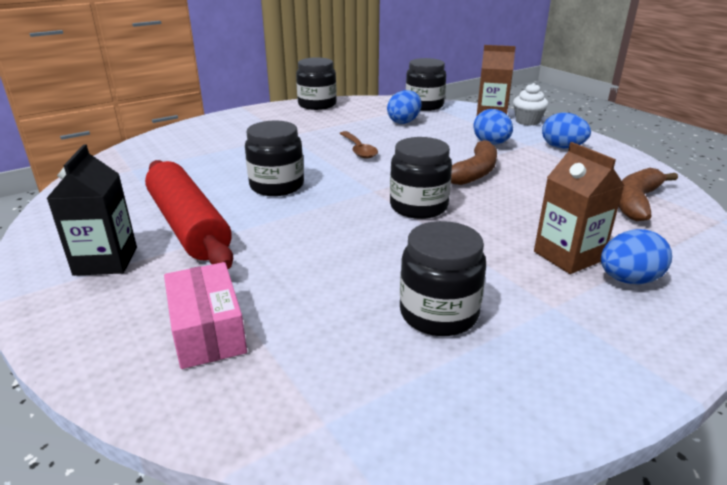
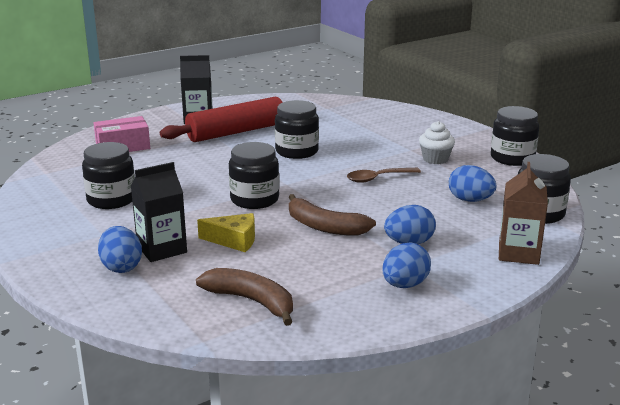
camera: 90 degrees right, 5 degrees down
(524, 214) = (234, 240): none -> yellow cheese
(527, 121) = (500, 275): white cupcake -> white cupcake (435, 159)
(568, 256) = (161, 249): brown carton -> black carton

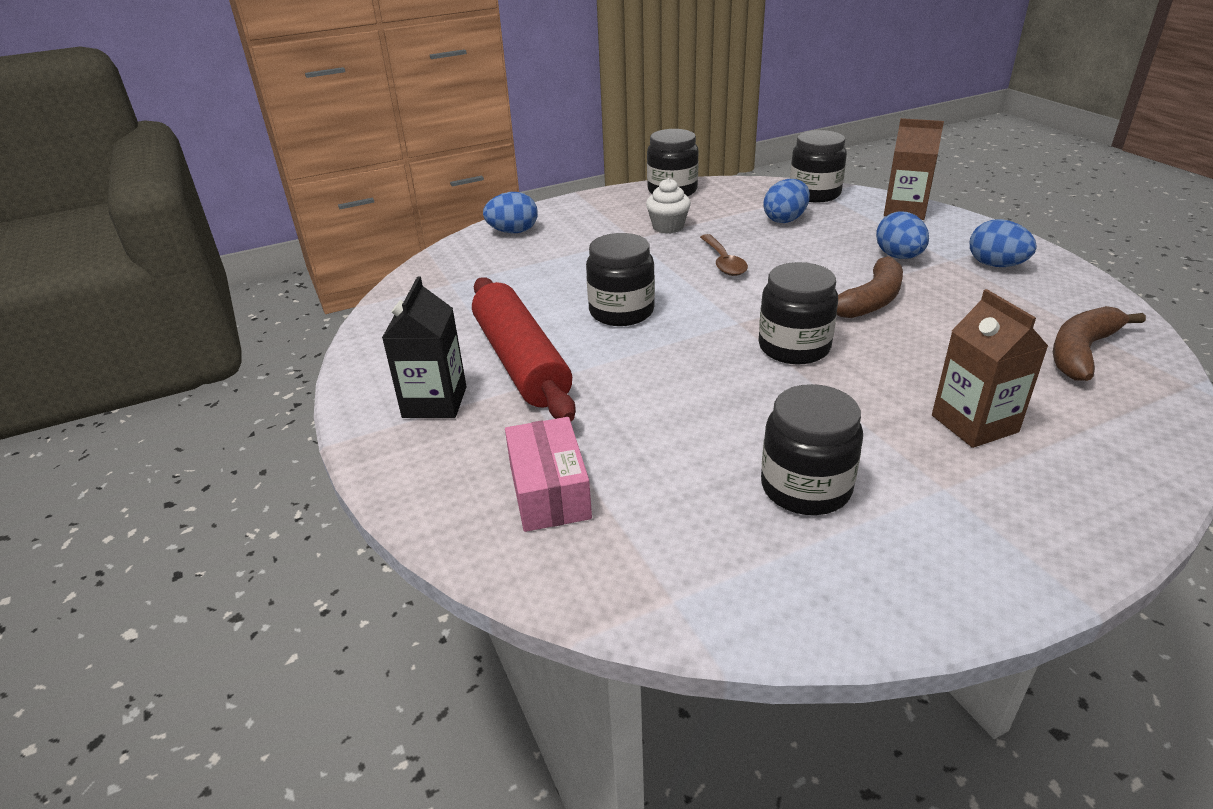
camera: 80 degrees left, 10 degrees up
(121, 267) = (1045, 459): blue egg -> blue egg (513, 232)
(161, 249) = (974, 424): black carton -> brown carton
(234, 240) = (927, 364): yellow cheese -> none

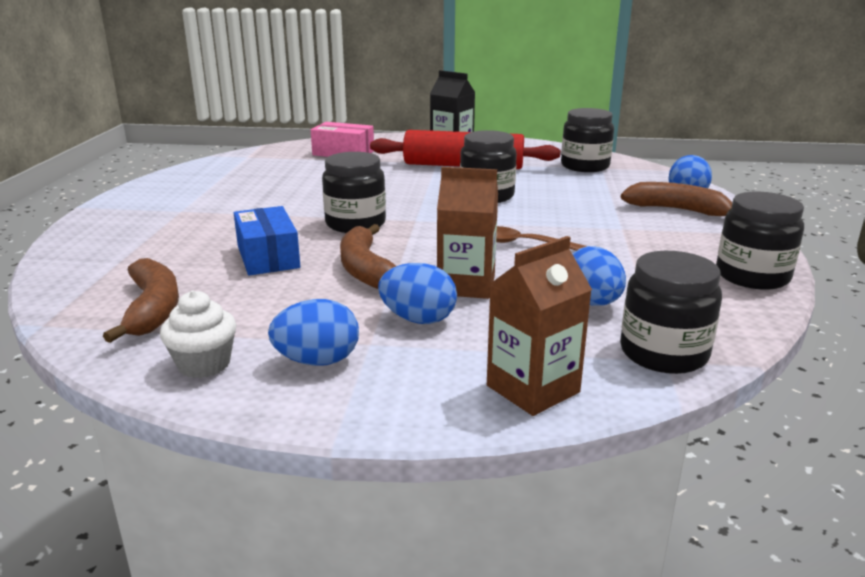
camera: 120 degrees right, 10 degrees down
(560, 228) = (678, 210): none -> brown banana
(668, 227) = (634, 246): white cupcake -> white cupcake (204, 364)
(806, 487) = (246, 188): black jar -> black jar (585, 166)
(928, 353) = (268, 257): none -> blue box
(974, 424) = (192, 237): brown carton -> brown carton (466, 285)

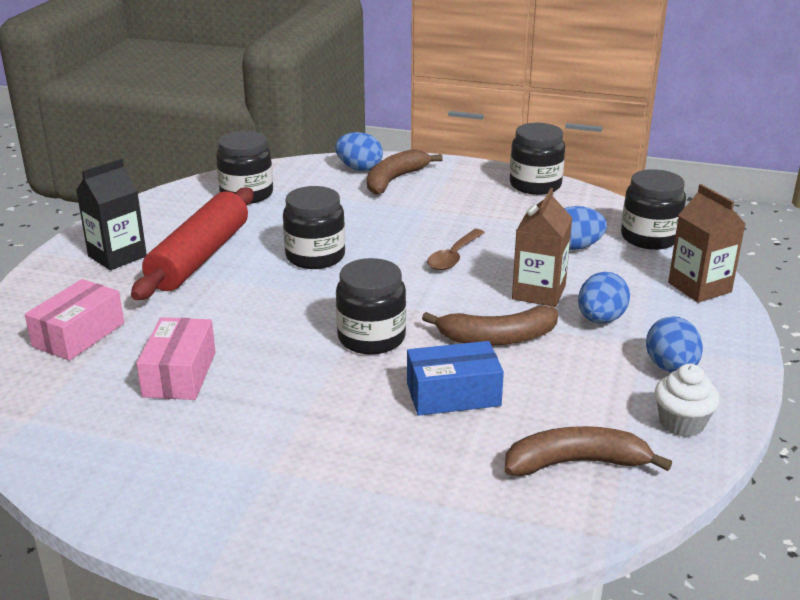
camera: 80 degrees left, 5 degrees up
(297, 178) = (180, 374): none -> pink box

